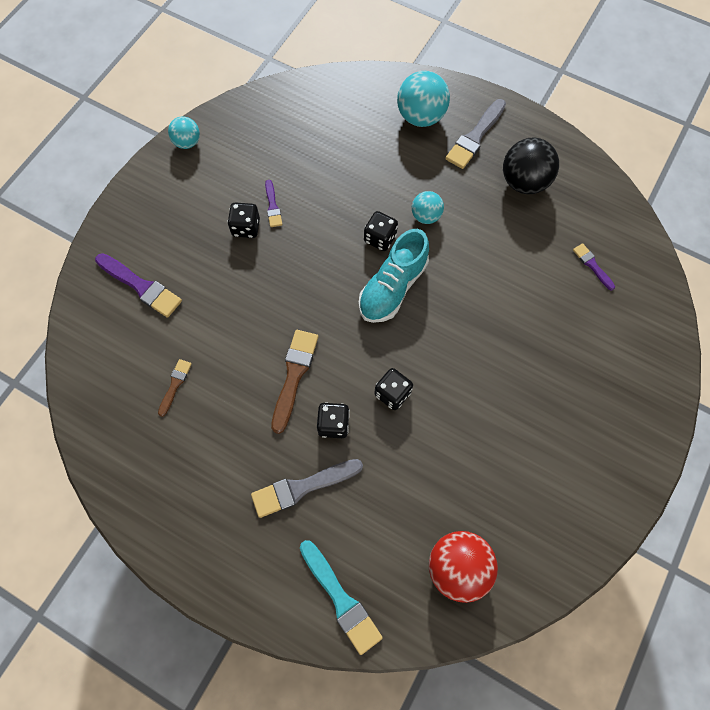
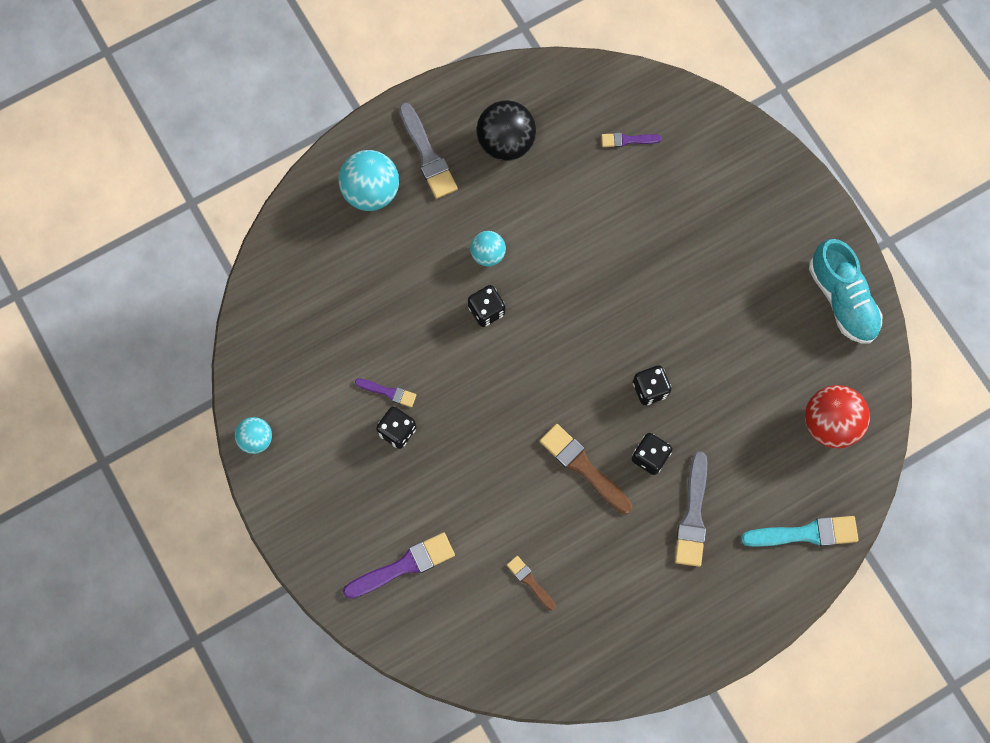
camera: 60 degrees left, 5 degrees up
(392, 287) = (545, 329): turquoise shoe -> turquoise shoe (842, 299)

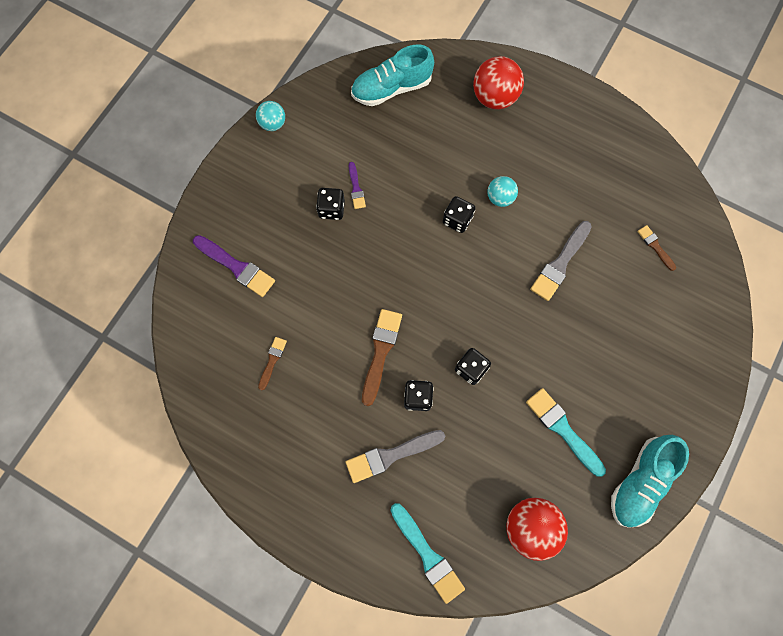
camera: 60 degrees right, 0 degrees up
(293, 290) = (391, 88): none -> turquoise shoe
(371, 192) = (494, 97): turquoise ball -> red ball
(427, 155) = (546, 118): grey brush -> grey brush (560, 263)
(506, 143) = (592, 164): black ball -> none
(627, 140) = (655, 246): purple brush -> brown brush
(756, 338) = (562, 429): none -> turquoise brush

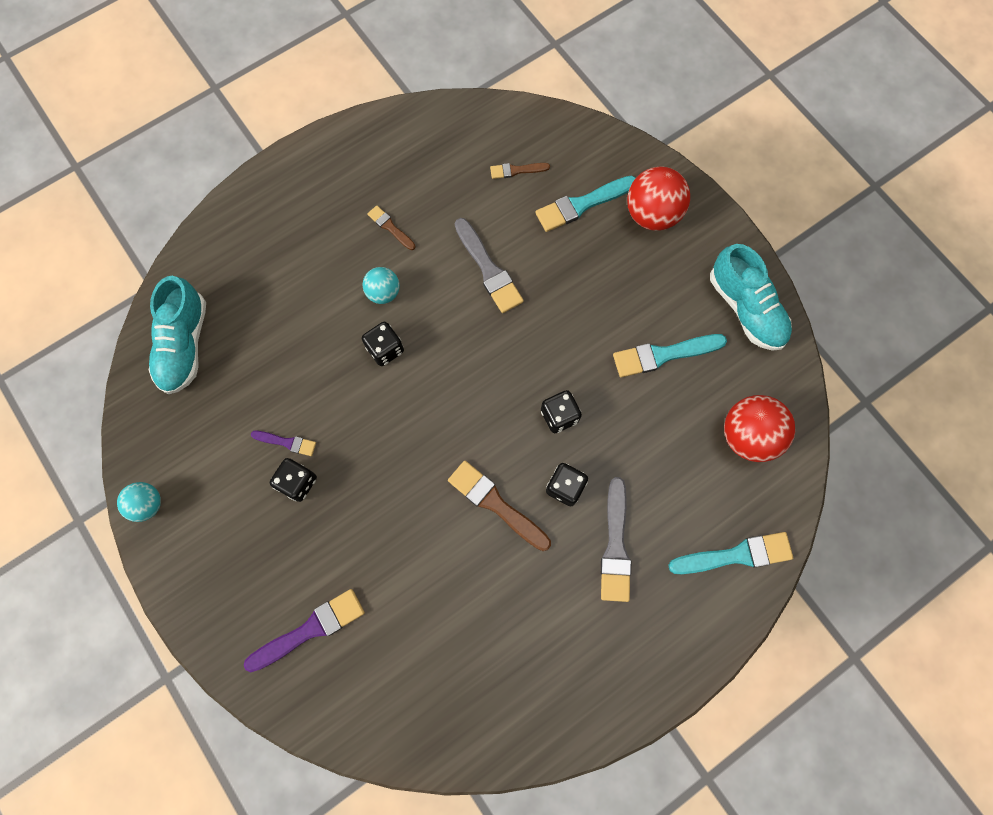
camera: 65 degrees left, 0 degrees up
(272, 361) = (447, 634): brown brush -> brown brush (390, 227)
(494, 97) = (262, 240): red ball -> red ball (652, 214)
(655, 310) = (582, 204): none -> turquoise brush

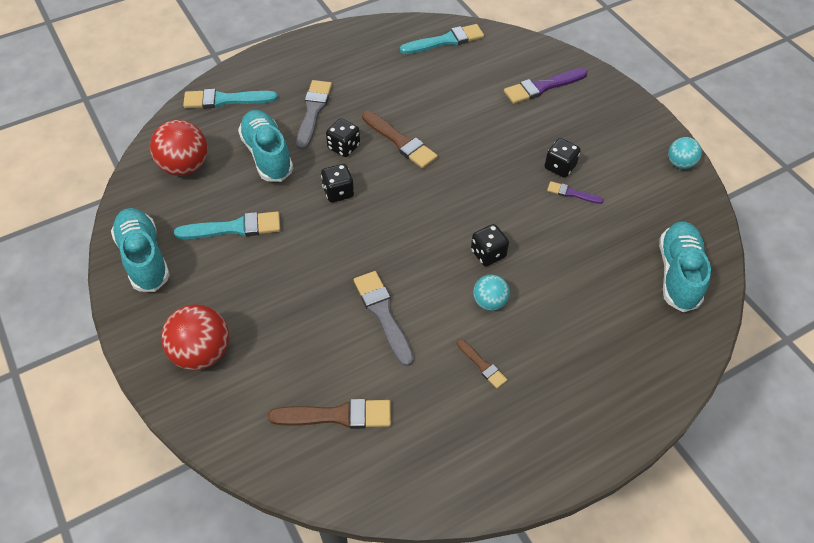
camera: 175 degrees left, 20 degrees down
(516, 170) = (337, 415): brown brush -> brown brush, size x1.79
(582, 204) = (273, 370): turquoise brush -> turquoise brush (446, 41)
(655, 464) = (267, 155): none -> turquoise shoe

